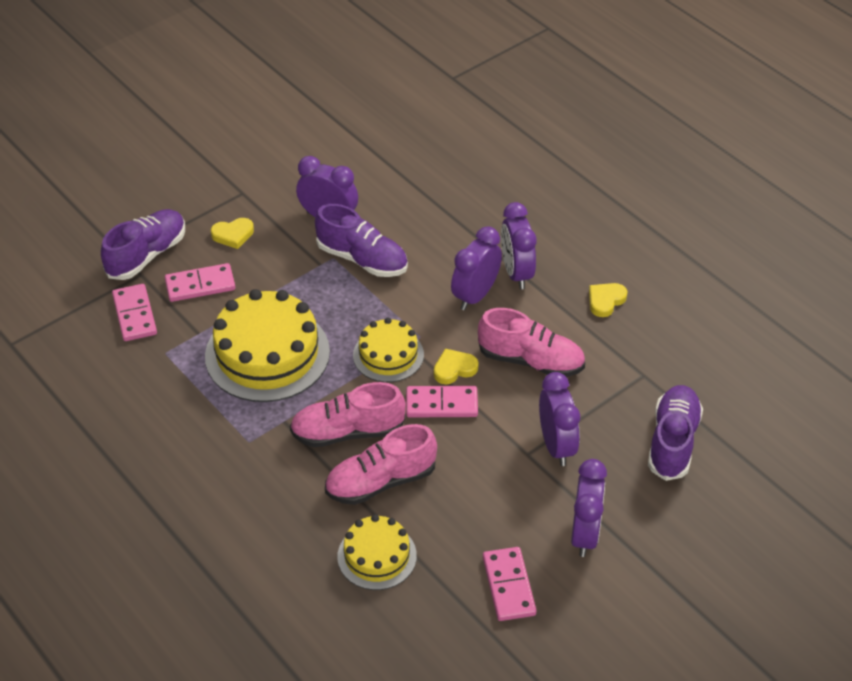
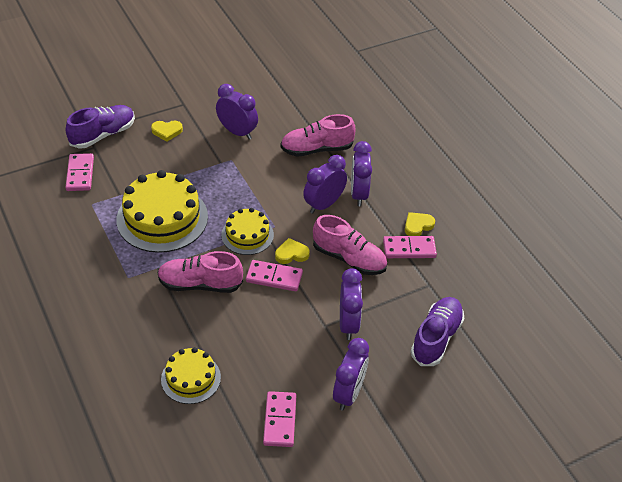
camera: 10 degrees right, 0 degrees up
(200, 285) = (132, 162): pink domino -> pink domino (409, 249)
(362, 259) = (251, 164): purple shoe -> none
(380, 481) = (211, 324): pink shoe -> pink shoe (316, 149)

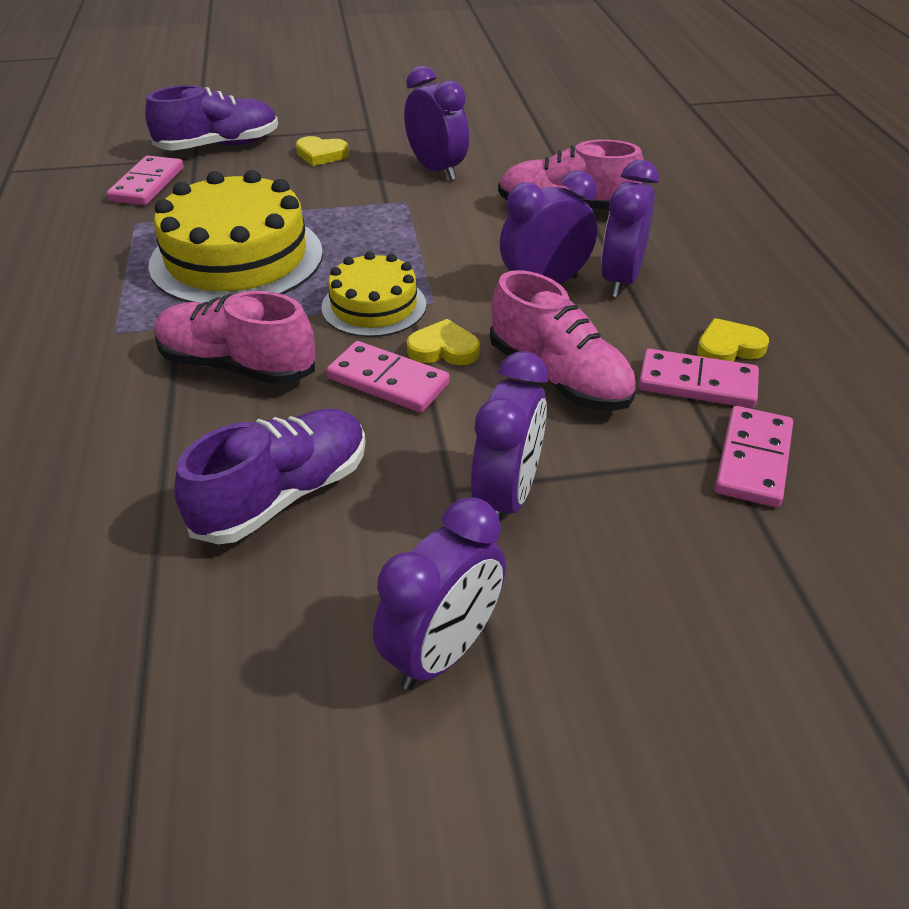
camera: 20 degrees right, 5 degrees down
(191, 378) = (103, 530): yellow cake -> none
(279, 420) = (241, 675): pink domino -> pink domino (753, 460)
(436, 338) = (712, 572): purple shoe -> purple shoe (283, 495)

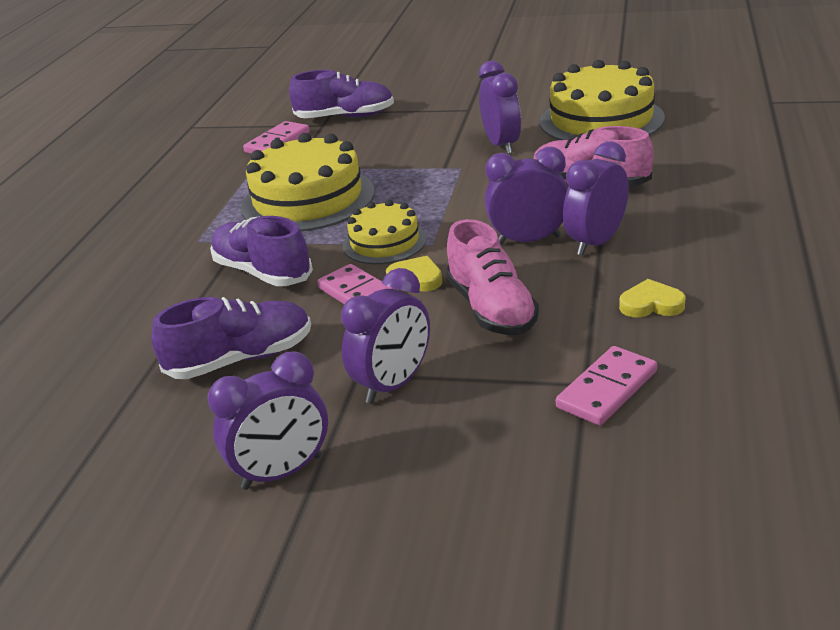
camera: 25 degrees right, 10 degrees down
(237, 366) = (263, 272): pink shoe -> purple shoe
(321, 154) = (417, 128): yellow heart -> none
(529, 133) = (601, 120): none -> yellow cake
(697, 383) = (602, 328): pink domino -> none

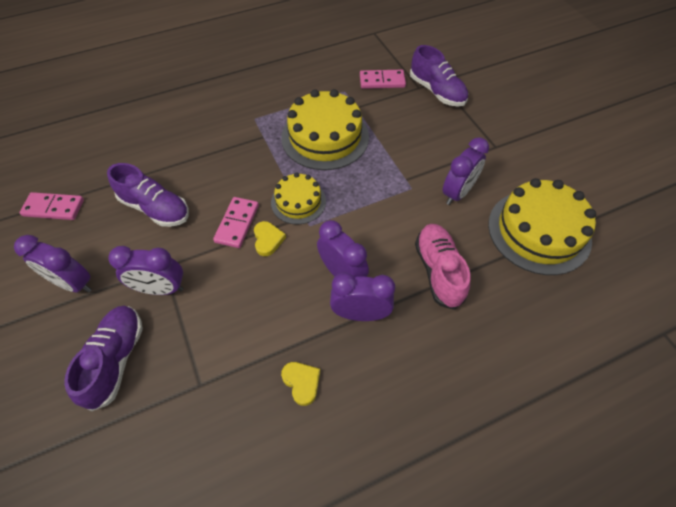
camera: 50 degrees right, 25 degrees up
(263, 272) = (238, 166): purple shoe -> purple shoe (116, 359)
(491, 309) = (254, 296): pink shoe -> none
(606, 389) = (198, 400): pink domino -> pink domino (54, 208)

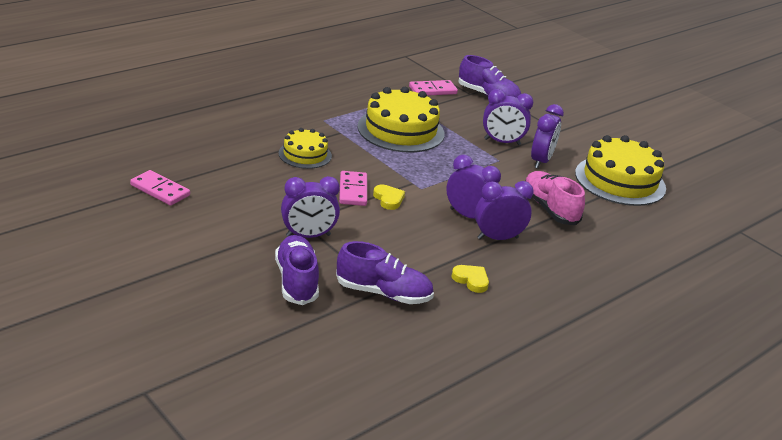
camera: 20 degrees left, 25 degrees down
(54, 208) = (160, 190): pink domino -> pink domino turned 45 degrees clockwise
(73, 283) = (219, 238): purple clock -> purple clock (502, 142)
(155, 208) = (266, 185): purple shoe -> purple shoe (383, 293)
(298, 202) = (402, 174): yellow cake -> yellow cake (305, 154)

